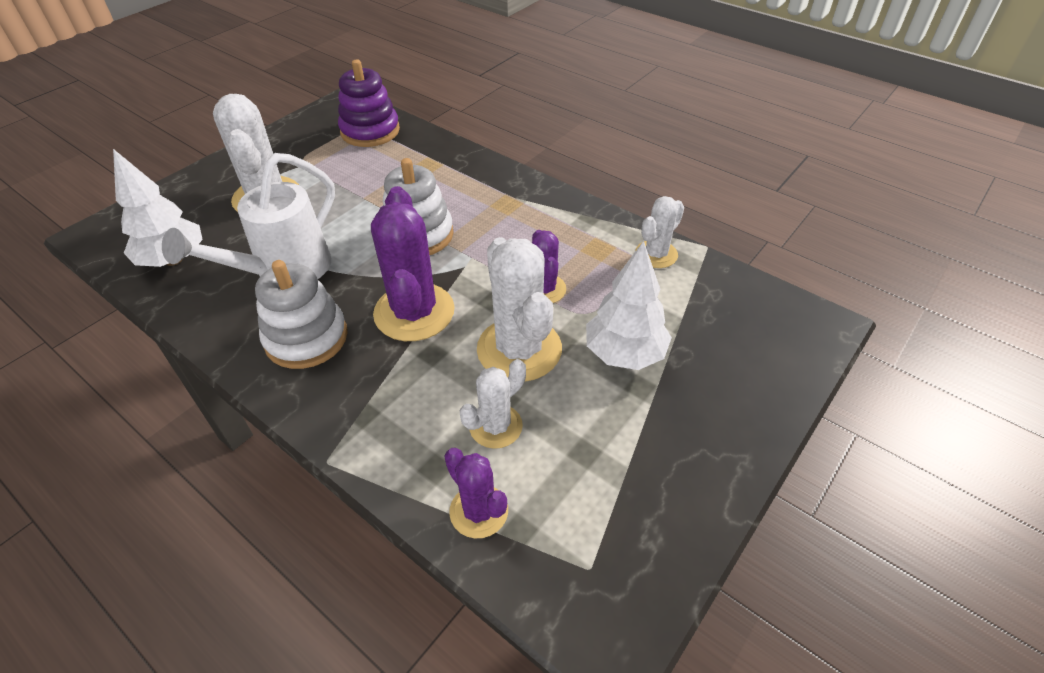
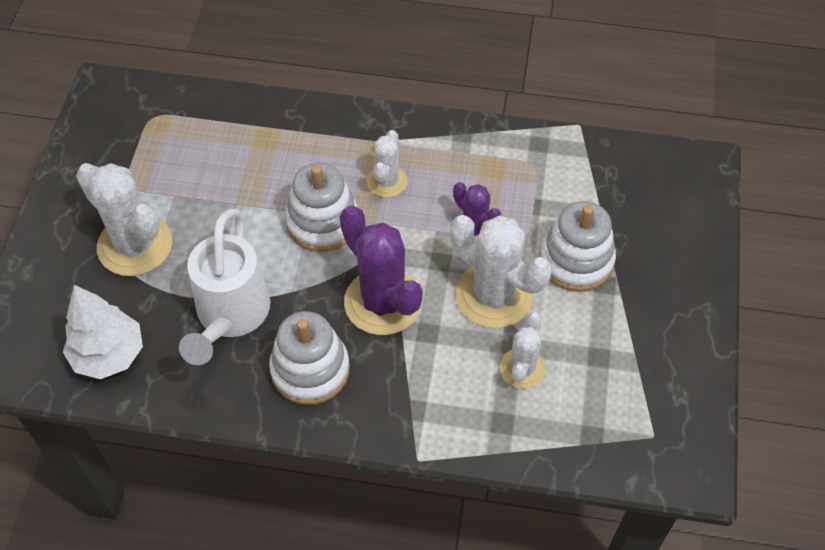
camera: 30 degrees left, 10 degrees up
(370, 131) = (169, 117): purple stacking toy -> none
(479, 511) = (556, 437): purple cactus -> none
(624, 353) = (576, 260): white tree -> white stacking toy
(656, 254) = (543, 151): white cactus -> white cactus (387, 181)

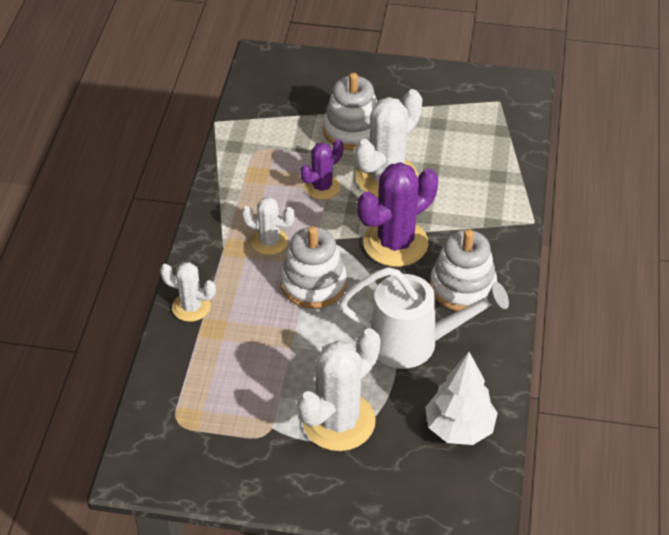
camera: 90 degrees left, 10 degrees down
(522, 368) = (451, 164): white cactus -> white cactus (191, 307)

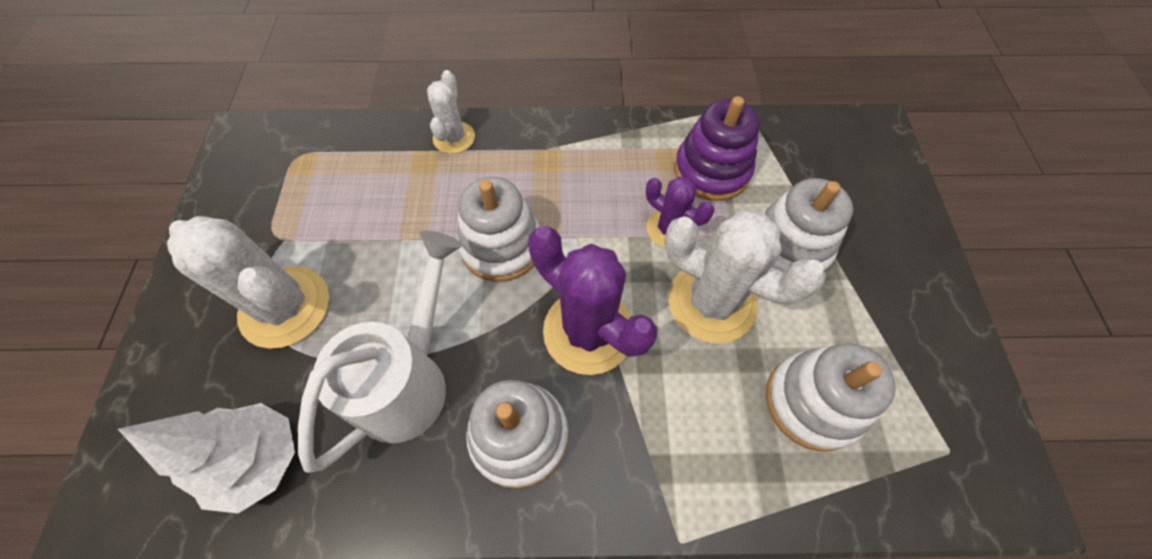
camera: 80 degrees right, 15 degrees up
(269, 241) = (563, 190): white cactus -> none
(275, 154) = (711, 171): none -> purple stacking toy
(414, 343) = (410, 380): white watering can -> white watering can turned 150 degrees counterclockwise
(462, 147) = (812, 402): none -> white stacking toy

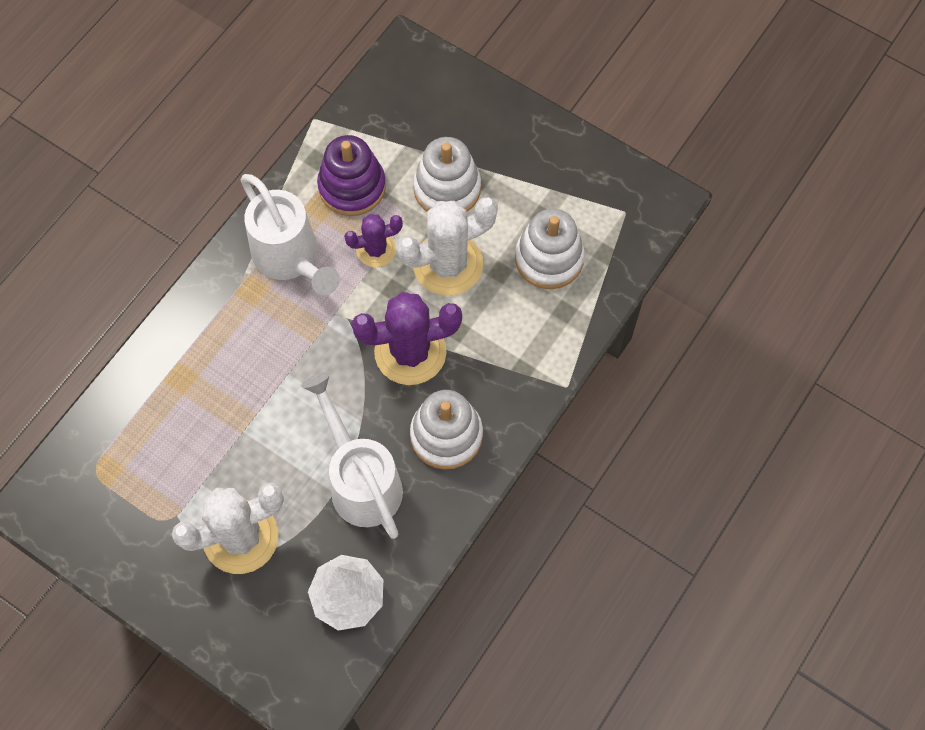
camera: 55 degrees left, 5 degrees up
(454, 138) = (173, 343): white cactus -> none
(501, 246) = (303, 367): white stacking toy -> none
(600, 169) = (290, 259): none -> white watering can

